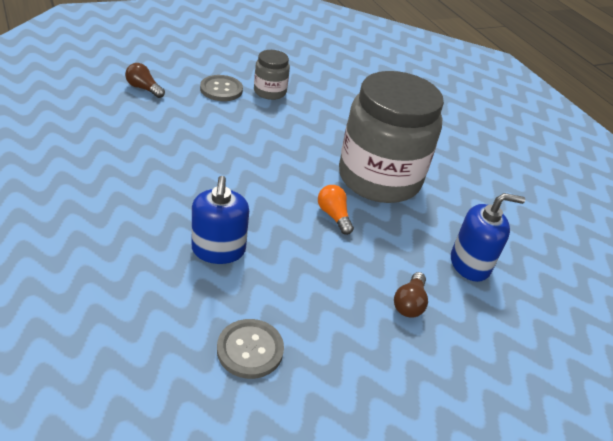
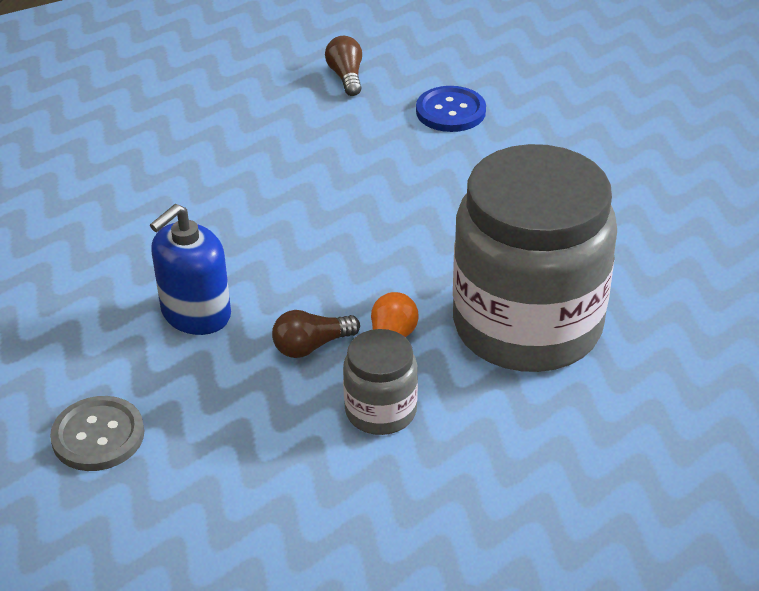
camera: 50 degrees right, 0 degrees up
(221, 89) = (450, 111): grey button -> blue button
(270, 92) = (520, 138): grey jar -> grey jar (381, 411)
(409, 303) = (345, 498): brown light bulb -> brown light bulb (311, 346)
(470, 264) = (505, 503): blue soap dispenser -> none

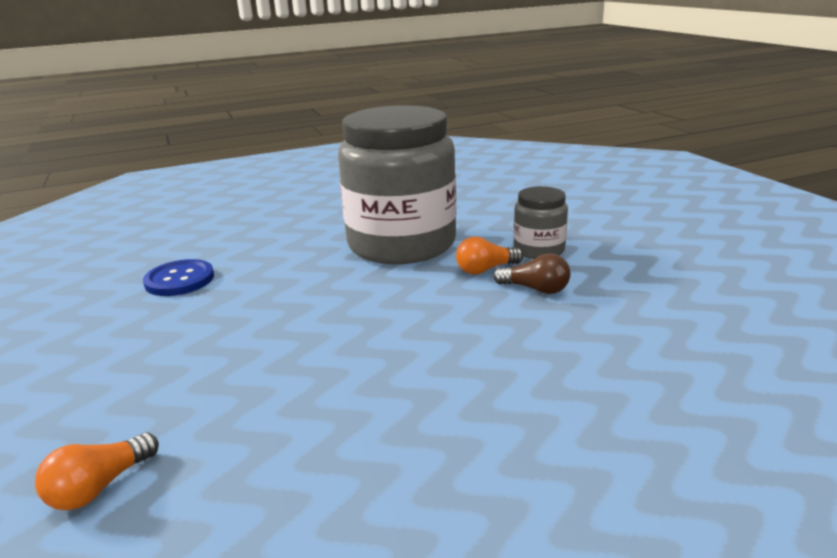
camera: 130 degrees left, 15 degrees down
(98, 436) = (746, 312): grey button -> none
(196, 313) = (596, 345): blue soap dispenser -> none
(346, 77) = (99, 487): brown light bulb -> orange light bulb
(450, 111) = (143, 375): blue button -> blue button (179, 280)

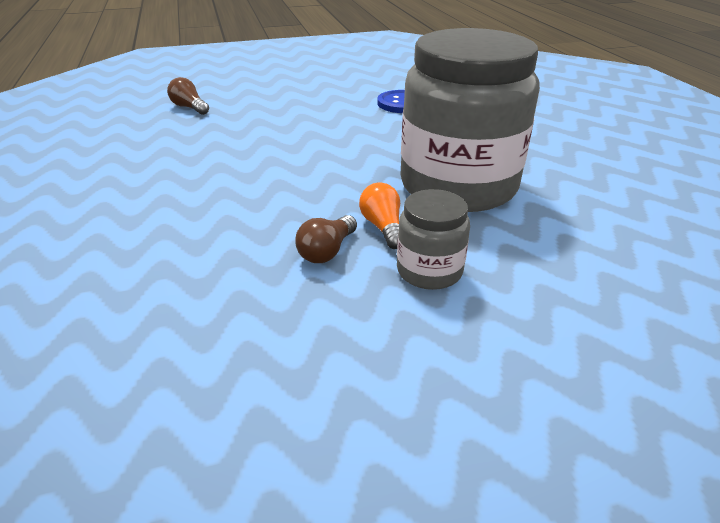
camera: 95 degrees right, 10 degrees up
(99, 487) = (189, 107): orange light bulb -> brown light bulb

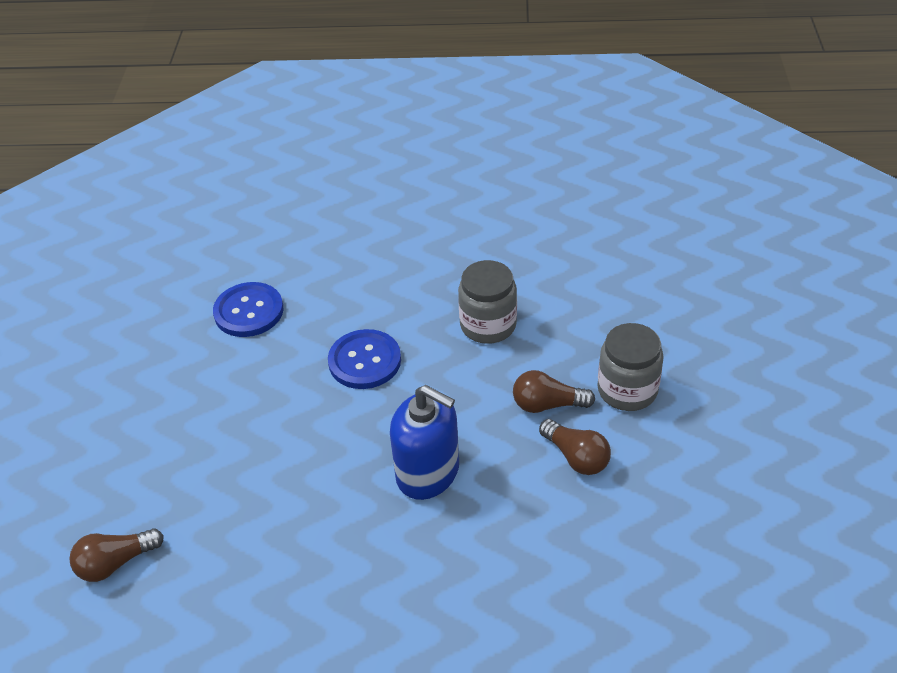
camera: 70 degrees left, 10 degrees up
(284, 185) = (428, 472): none -> blue soap dispenser
(382, 145) = (364, 361): none -> blue button
(383, 227) = (547, 404): orange light bulb -> brown light bulb
(458, 185) = (488, 325): grey jar -> grey jar, size x0.45

